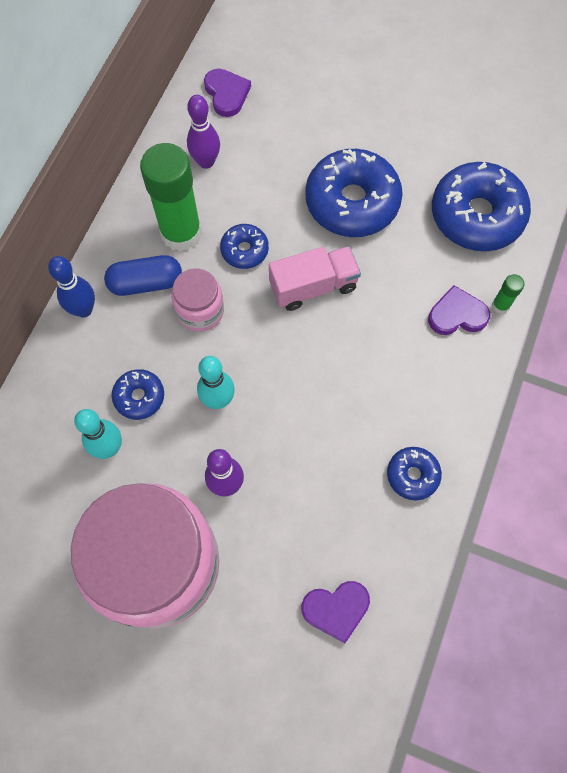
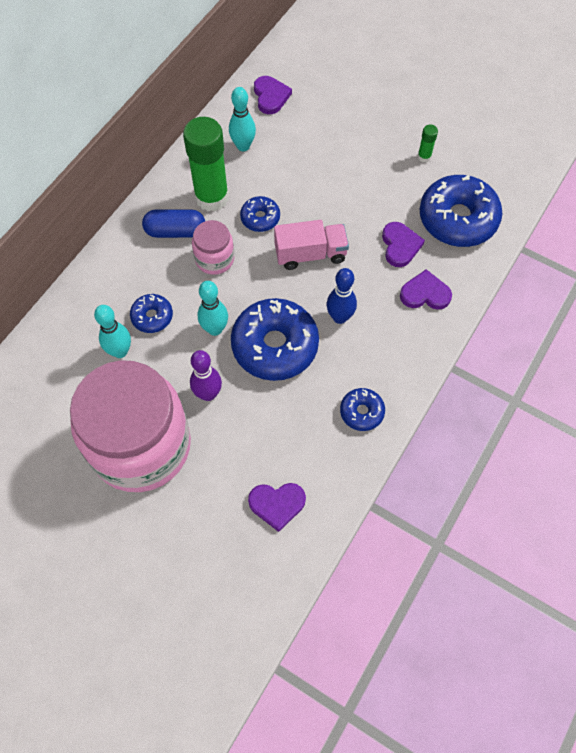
camera: 10 degrees right, 5 degrees down
(84, 309) = (122, 244): blue bowling pin -> blue bowling pin (340, 317)
(206, 162) = (243, 146): purple bowling pin -> turquoise bowling pin
(352, 202) = (356, 194): blue donut -> blue donut (275, 346)
(416, 259) = (400, 246): none -> purple heart
(500, 305) = (463, 292): green glue stick -> green glue stick (424, 157)

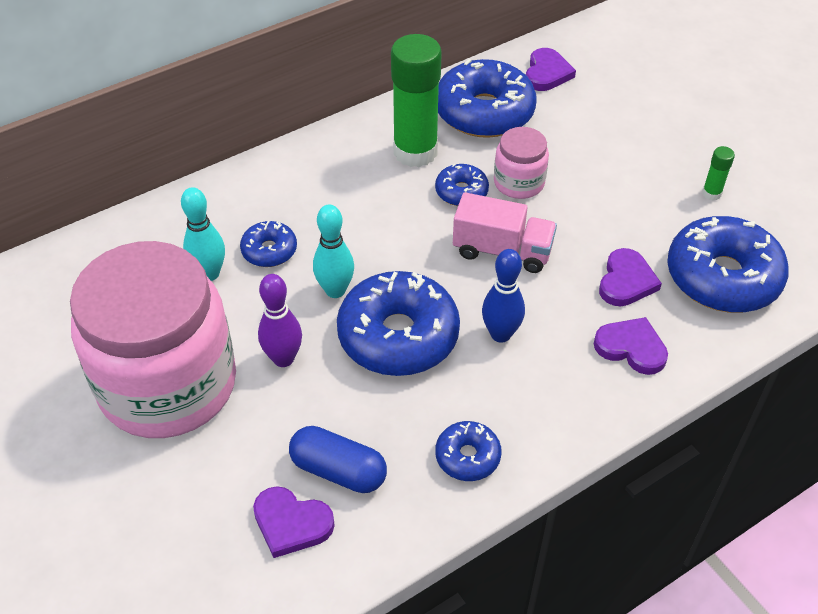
camera: 25 degrees right, 15 degrees down
(175, 231) = (351, 172): blue capsule -> blue capsule (338, 471)
(214, 259) = (380, 216): pink jar -> pink jar (519, 183)
(243, 146) = (484, 112): turquoise bowling pin -> blue donut

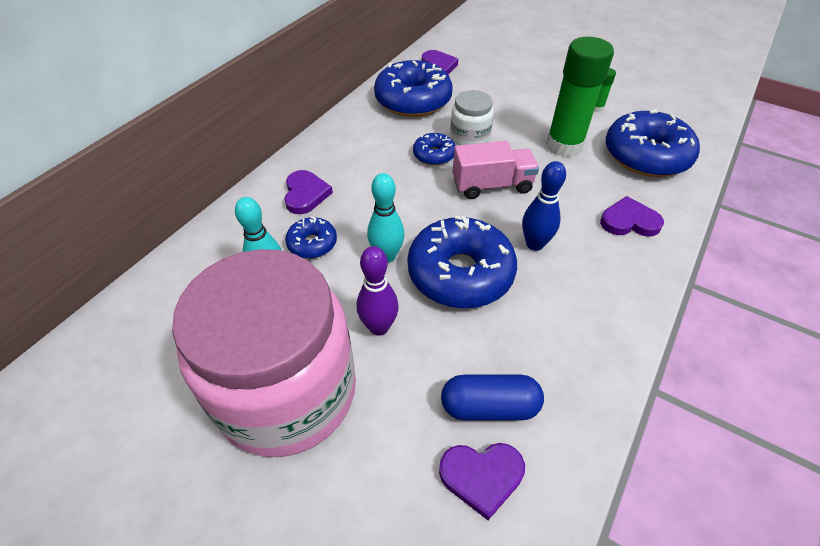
camera: 25 degrees left, 0 degrees up
(415, 152) = (382, 139): green glue stick -> green glue stick (564, 146)
(467, 457) = (581, 349): blue donut -> none
(519, 183) = (469, 137): pink jar -> white jar
(626, 281) = (589, 178): purple heart -> purple heart (305, 194)

